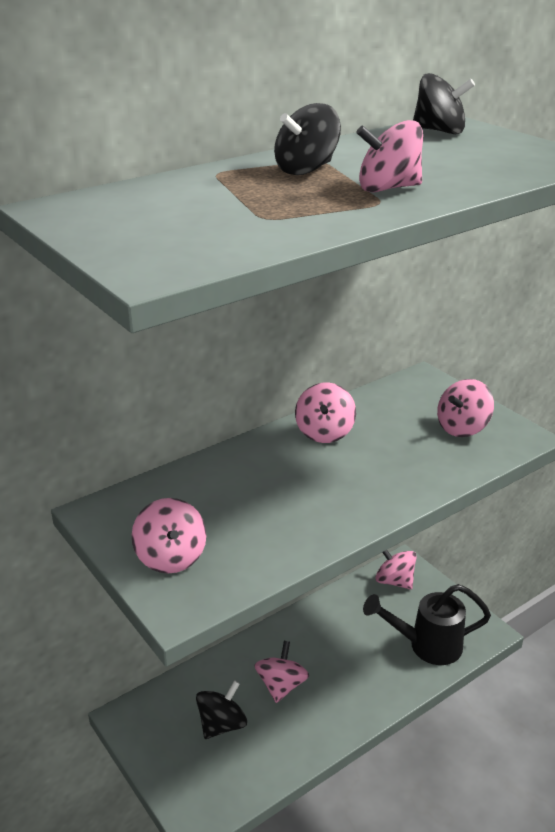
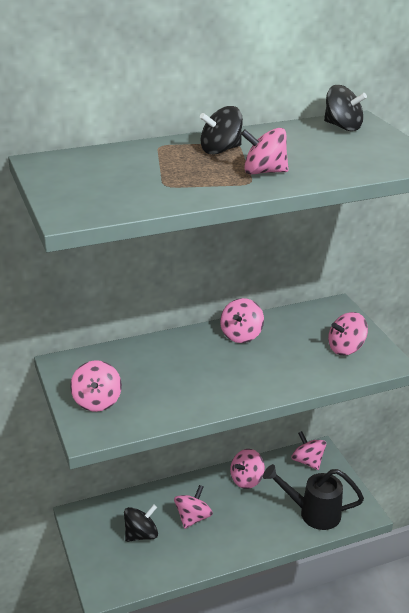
camera: 15 degrees right, 0 degrees up
(330, 620) = (246, 480): none -> pink spinning top

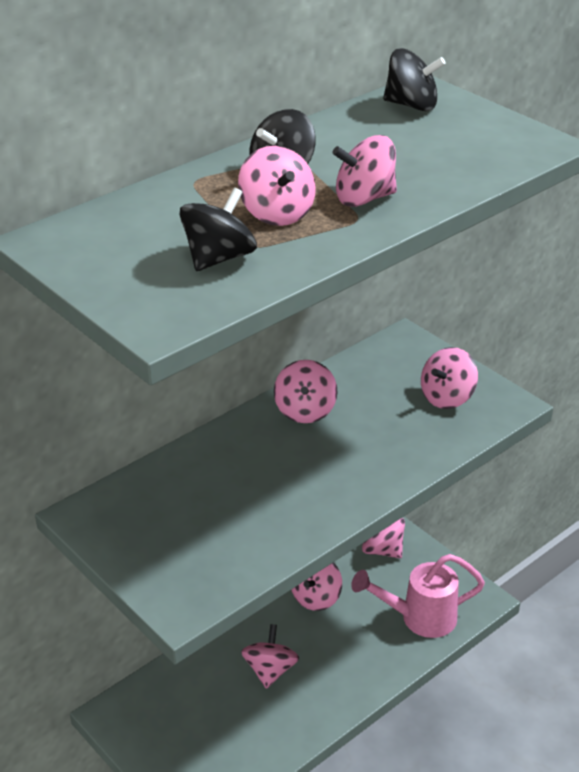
camera: 20 degrees left, 5 degrees up
(97, 401) = (166, 557): pink spinning top -> pink spinning top (277, 213)
(141, 534) = (212, 714): black spinning top -> black spinning top (219, 258)
(312, 513) = (419, 618): black watering can -> pink watering can

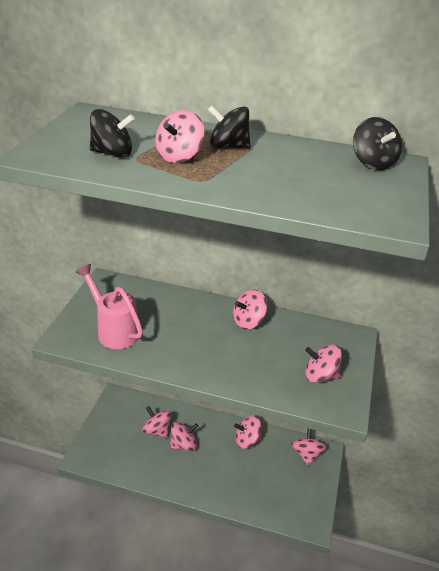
camera: 55 degrees right, 0 degrees up
(364, 198) = (229, 176): pink spinning top -> pink spinning top (157, 430)
(419, 618) = (271, 497): pink watering can -> pink watering can (114, 330)

